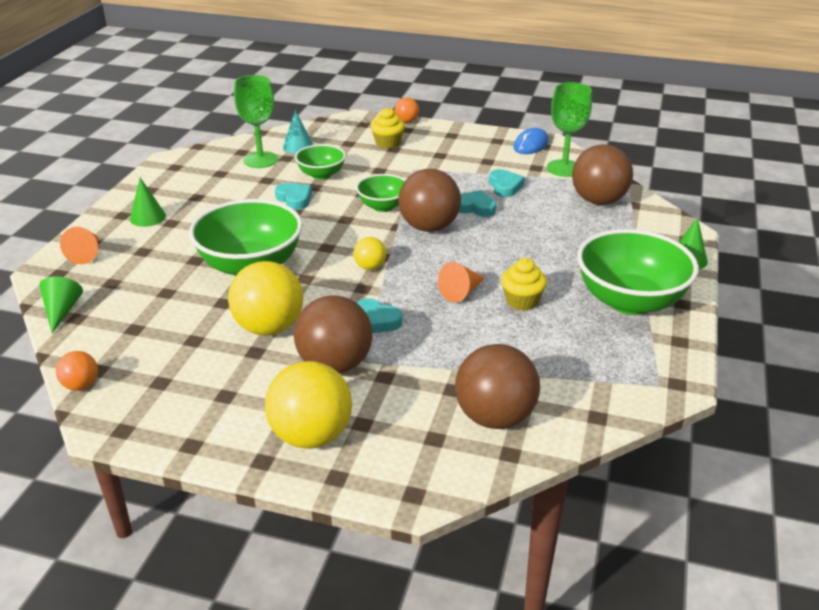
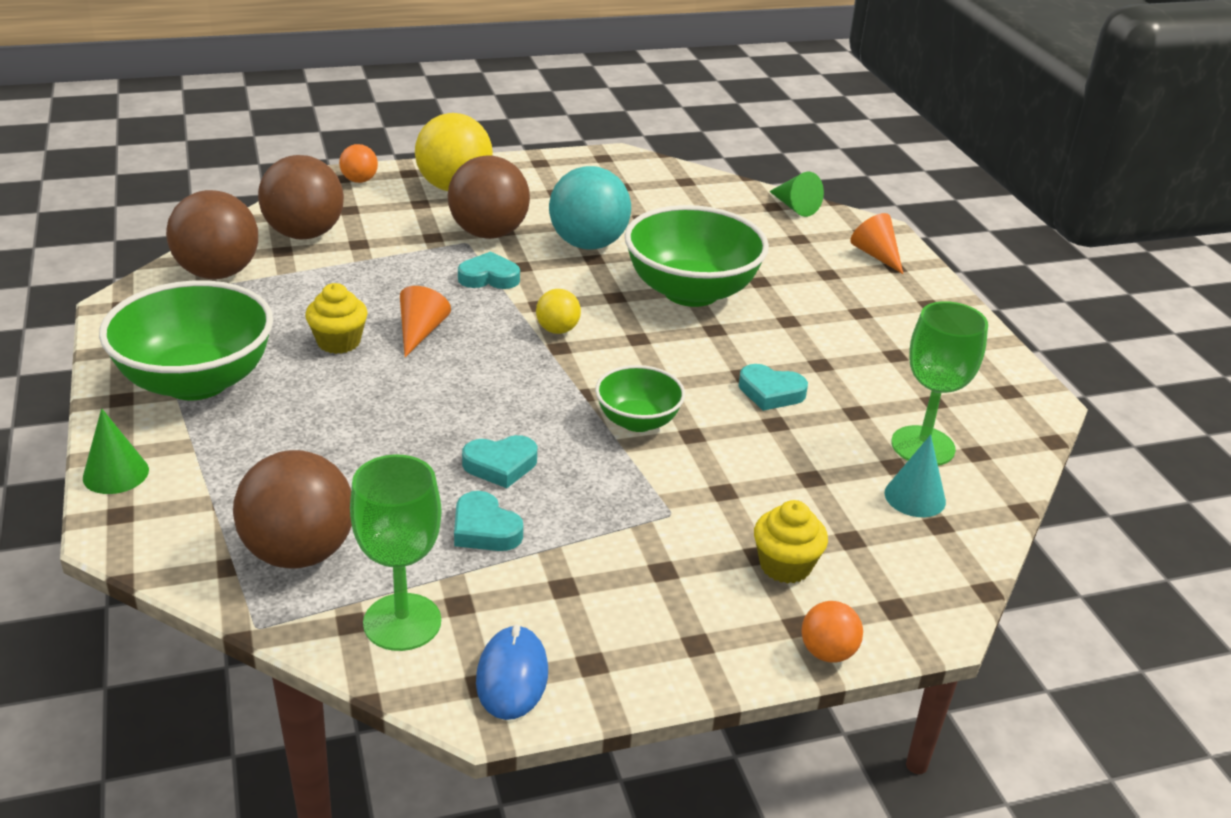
camera: 145 degrees right, 0 degrees up
(81, 385) = (679, 170): orange ball -> orange ball (359, 180)
(148, 217) = (897, 310): green cone -> none
(269, 327) = (588, 244): yellow ball -> turquoise ball
(321, 175) = (796, 449): green bowl -> none
(429, 227) = (538, 407): brown ball -> brown ball (218, 273)

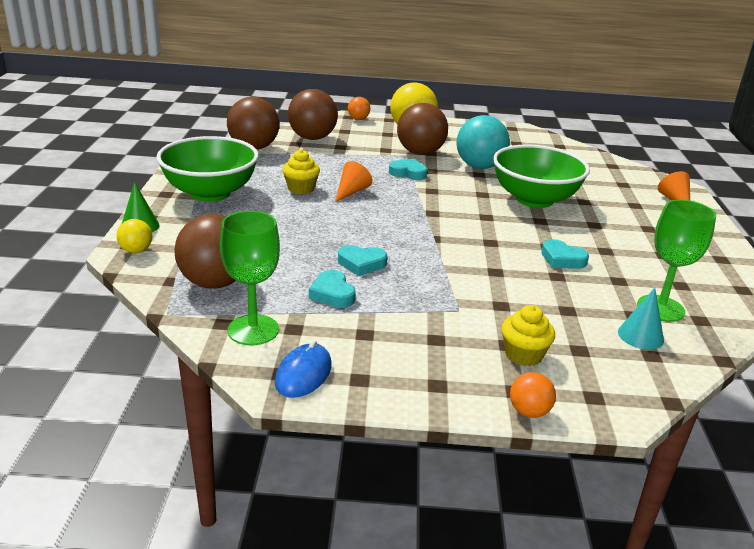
camera: 20 degrees right, 5 degrees down
(557, 330) = (436, 204): yellow ball -> yellow ball (136, 251)
(637, 421) = (462, 258): green bowl -> none
(794, 207) = (628, 168): green cone -> none

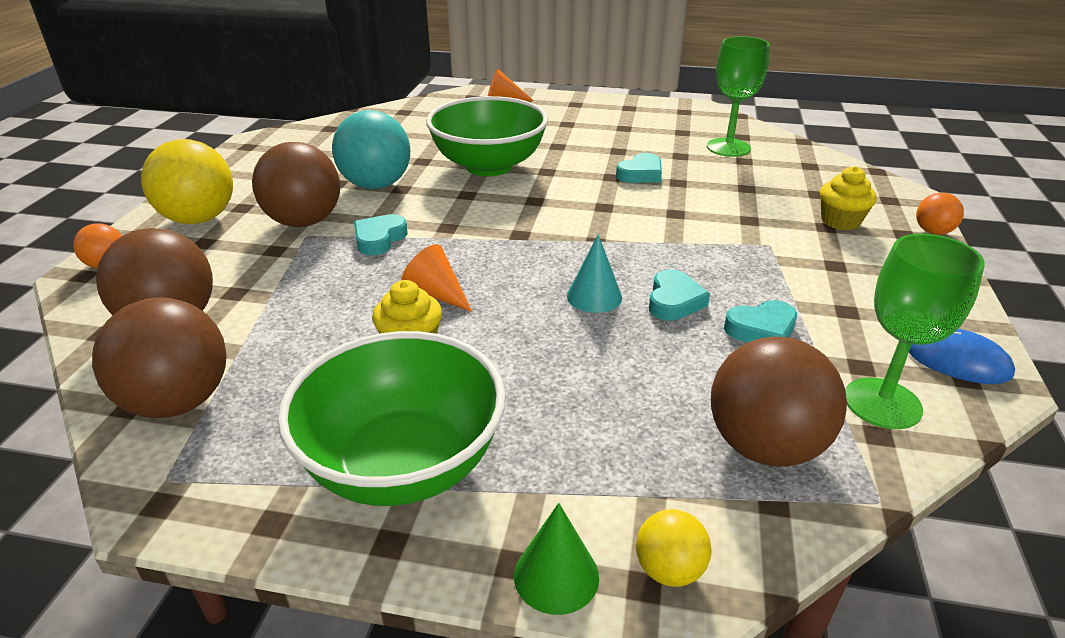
camera: 80 degrees left, 5 degrees up
(640, 336) = (780, 164): turquoise cone -> turquoise cone (594, 296)

